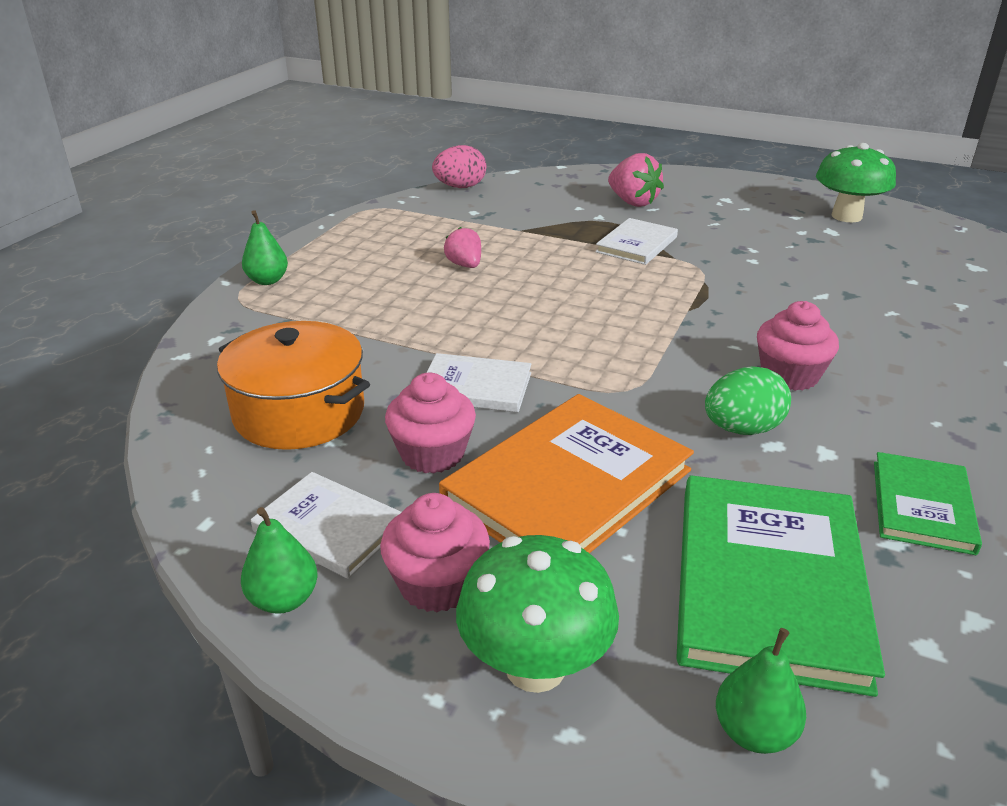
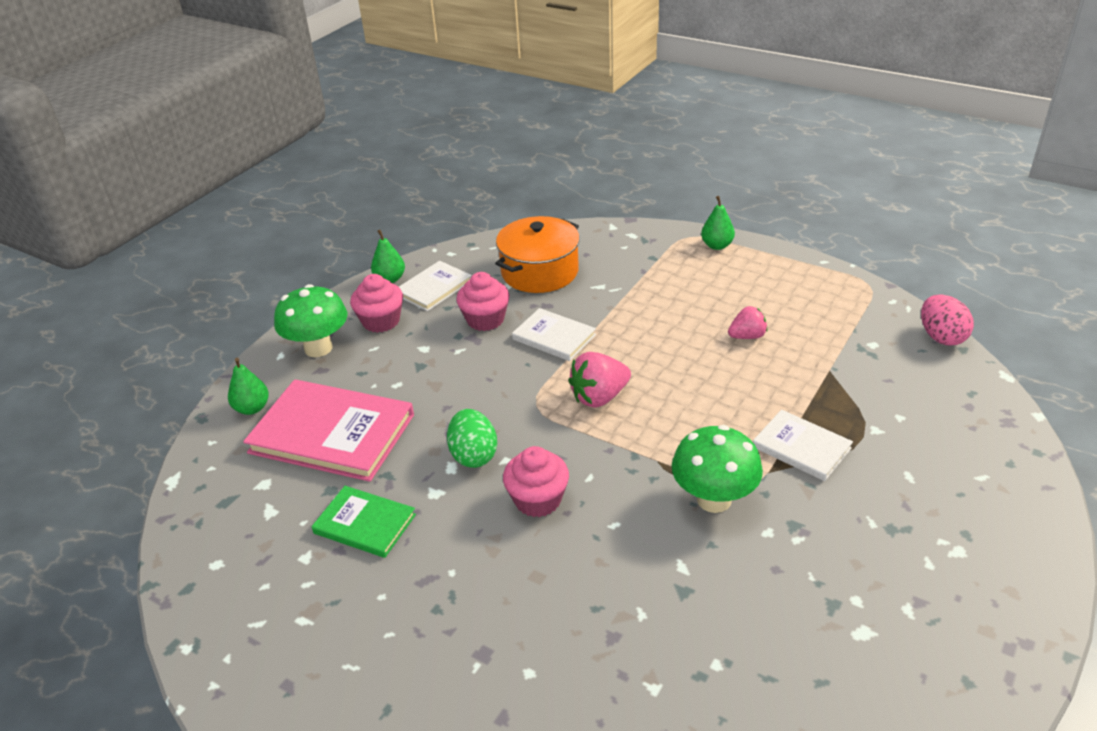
camera: 100 degrees right, 5 degrees up
(475, 387) = (554, 337): white book -> white book turned 75 degrees counterclockwise
(567, 486) = (439, 368): orange book -> none
(632, 202) = (926, 462): pink strawberry -> pink strawberry (599, 397)
(768, 583) = (332, 433): green book -> pink book
(846, 216) = (919, 667): green mushroom -> green mushroom (714, 499)

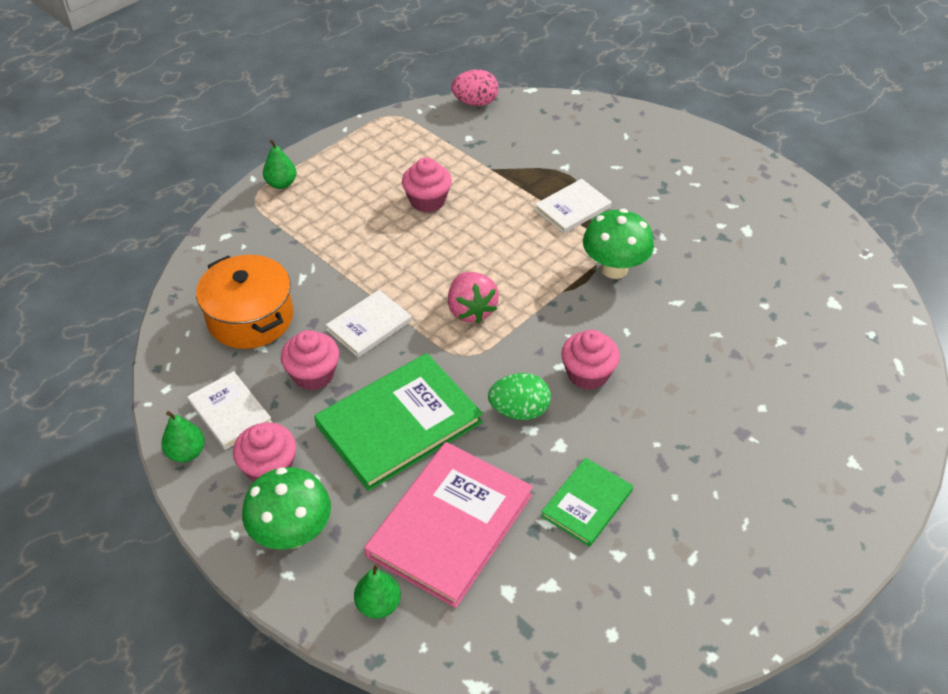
camera: 80 degrees left, 10 degrees up
(441, 380) = (399, 423): none -> green book
(747, 336) = (427, 201): pink strawberry -> pink cupcake

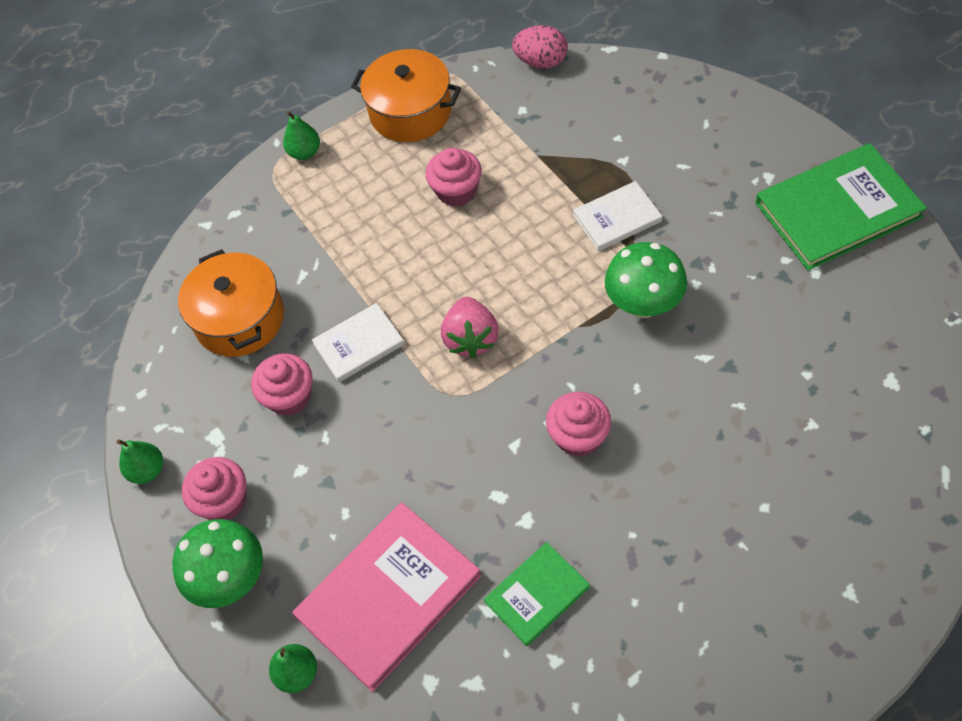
camera: 20 degrees right, 10 degrees up
(230, 412) = (197, 430): white book -> none
(370, 146) = (410, 112): none -> orange pot
(399, 423) = (363, 468): green book -> green book (837, 210)
(519, 411) = (493, 471): green egg -> none

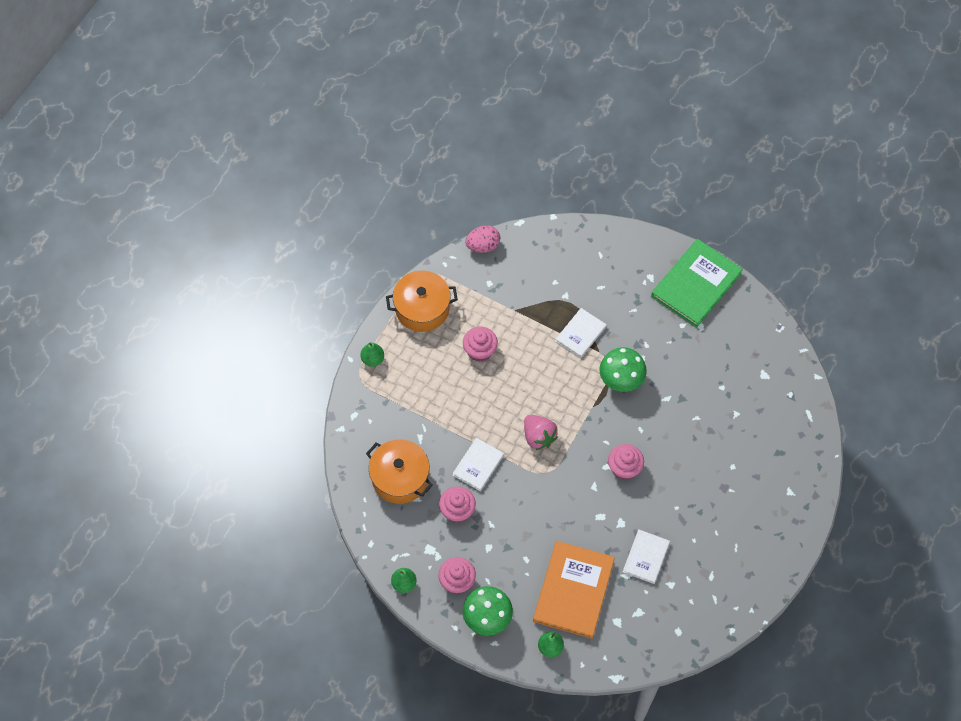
camera: 35 degrees left, 5 degrees up
(388, 596) = (573, 590): pink book -> orange book
(537, 595) = (646, 557): green book -> white book

